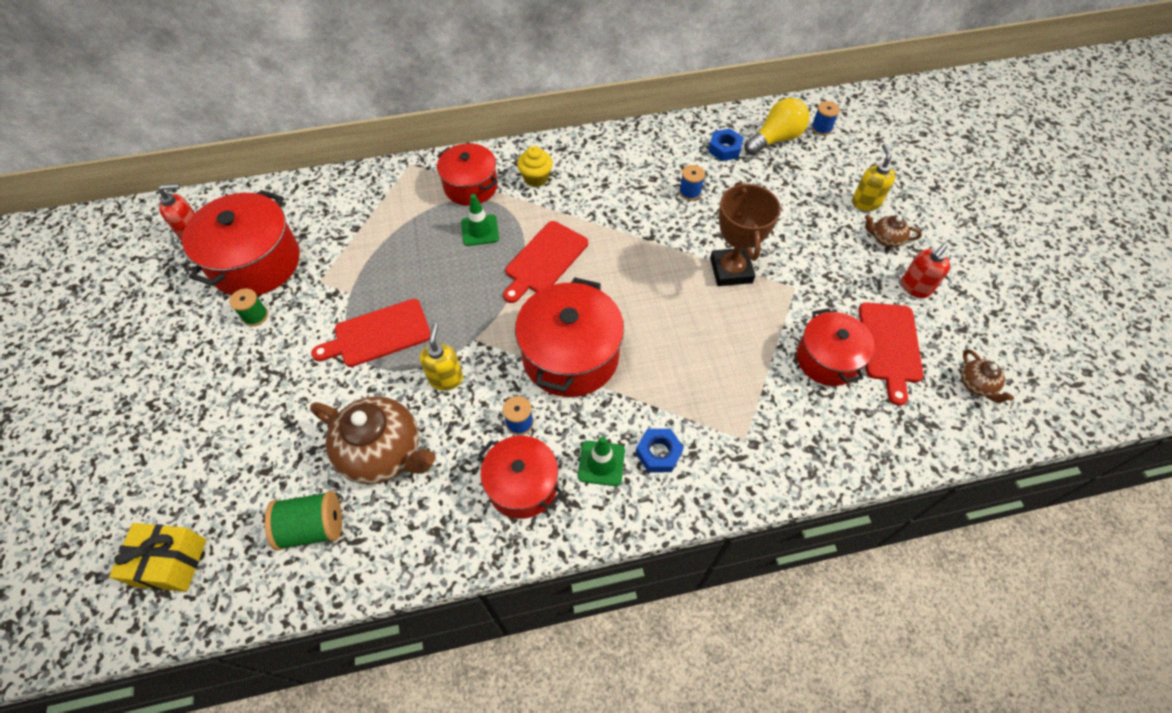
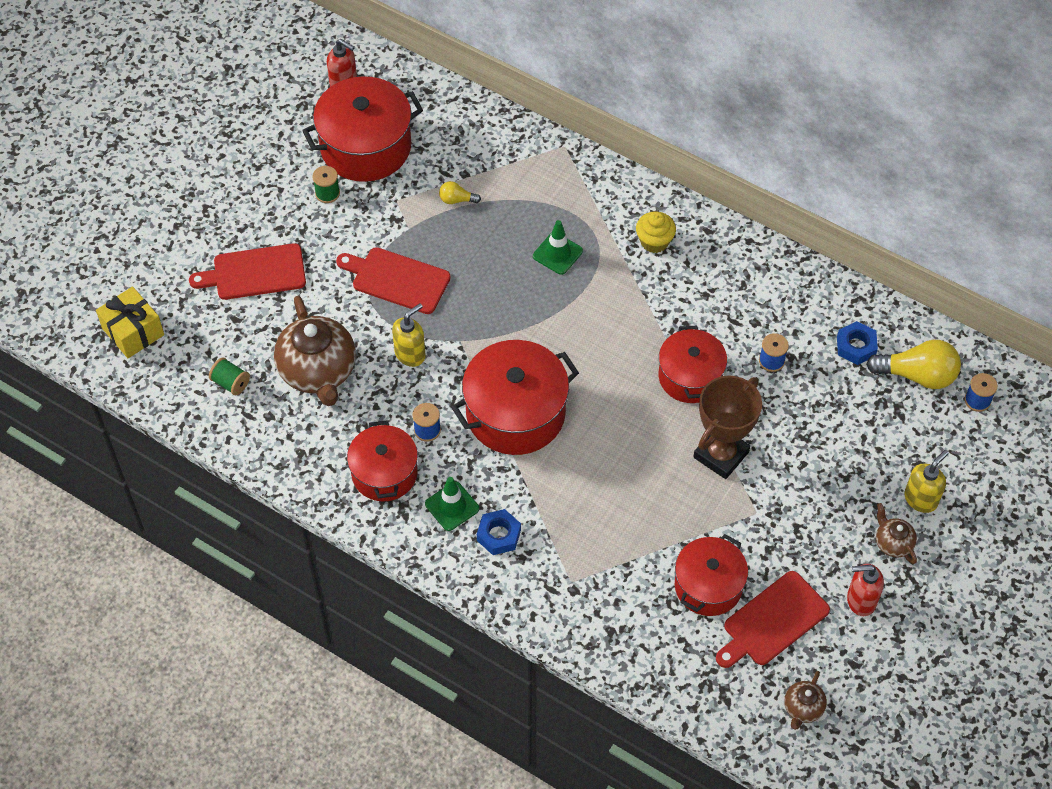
camera: 45 degrees right, 0 degrees up
(313, 527) = (231, 383): green spool -> green spool, size x0.62
(367, 248) = (457, 200): none -> yellow light bulb
(470, 186) = (592, 207): red pot -> red pot (690, 376)
(544, 260) = (580, 321): red cutting board -> red cutting board (255, 273)

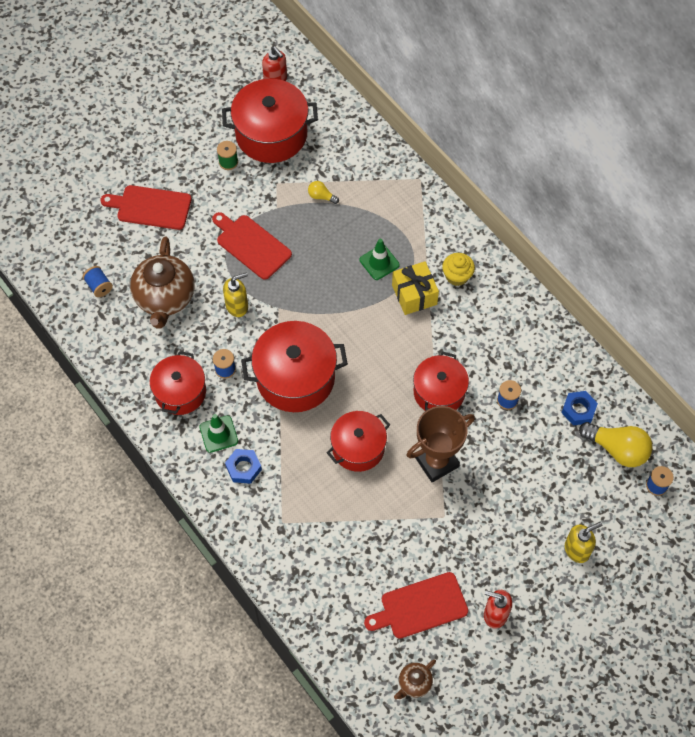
camera: 20 degrees right, 5 degrees up
(133, 332) = (46, 225): yellow gift -> yellow gift (414, 295)
(231, 383) = (99, 286): green spool -> blue spool
(708, 586) = (383, 561): red pot -> red pot (358, 448)
(893, 543) = (540, 577): brown teapot -> none

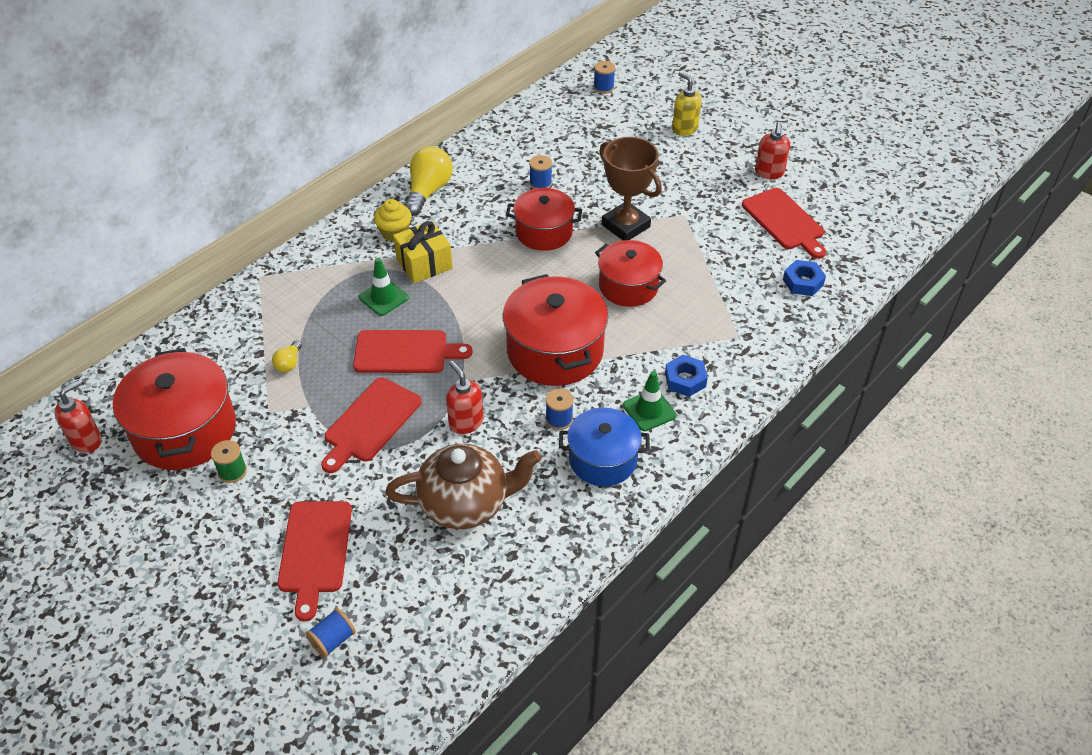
camera: 100 degrees left, 15 degrees down
(99, 286) = (459, 589): blue spool -> blue spool (333, 640)
(180, 392) = (603, 459): red pot -> blue pot
(237, 306) = (466, 422): yellow soap dispenser -> red soap dispenser
(316, 273) = (405, 352): none -> red cutting board
(414, 683) = (861, 217): brown teapot -> none
(578, 410) = (539, 137): blue nut -> blue nut (803, 282)
(617, 449) = (574, 111): yellow light bulb -> yellow light bulb (428, 191)

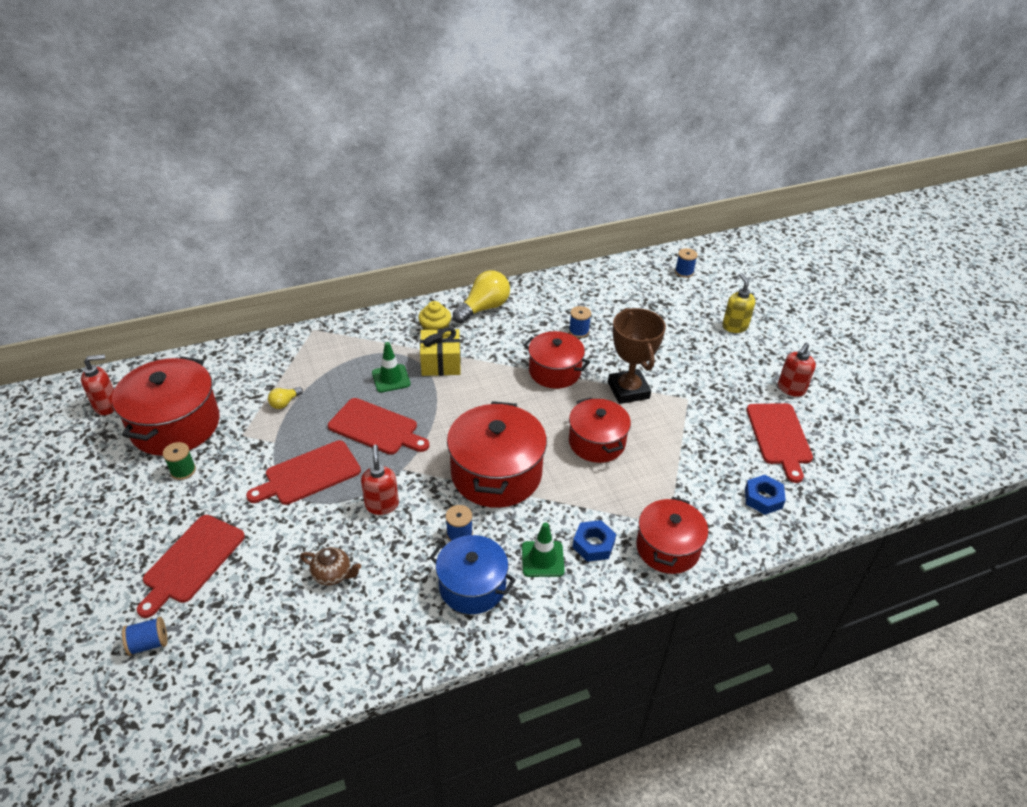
camera: 25 degrees right, 5 degrees down
(466, 503) = (333, 574): brown teapot -> brown teapot, size x0.47
(750, 357) = (667, 548): none -> red pot

